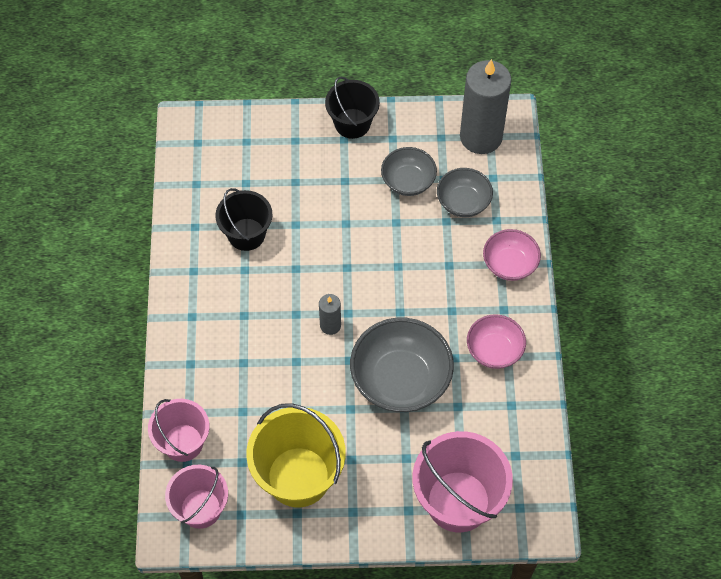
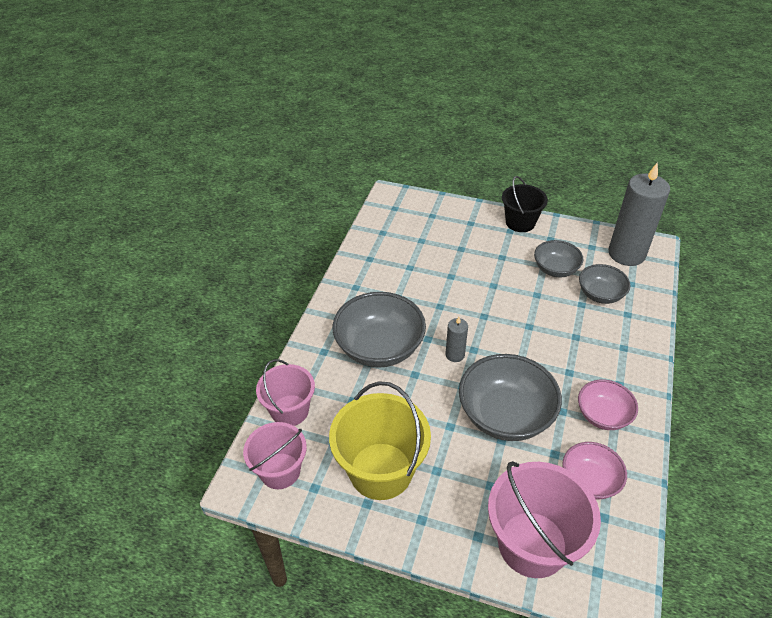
camera: 20 degrees right, 15 degrees down
(246, 234) = (408, 273): black bucket -> none
(248, 341) = (379, 347): none -> grey bowl
(509, 264) = (633, 350): pink bowl -> pink bowl (589, 481)

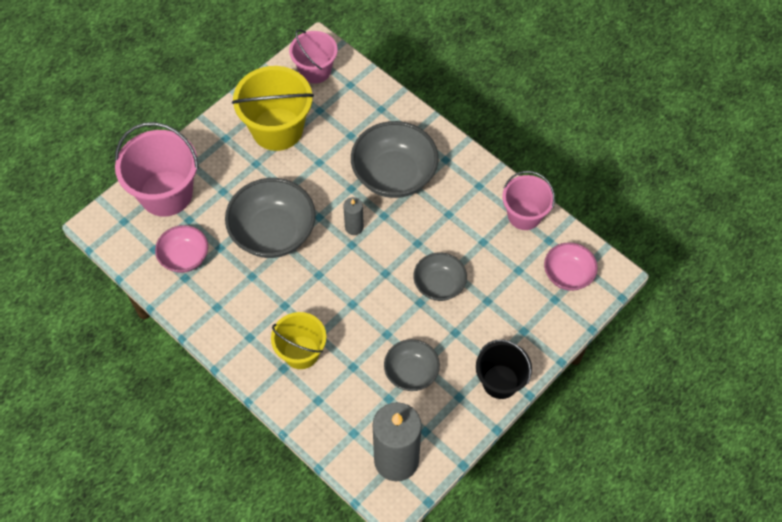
camera: 115 degrees right, 15 degrees up
(290, 410) = (365, 92): pink bucket -> pink bucket (524, 215)
(600, 294) = (355, 392): grey bowl -> grey bowl (439, 285)
(600, 341) = (301, 352): none -> yellow bucket
(603, 415) = (229, 303): pink bowl -> pink bowl (568, 275)

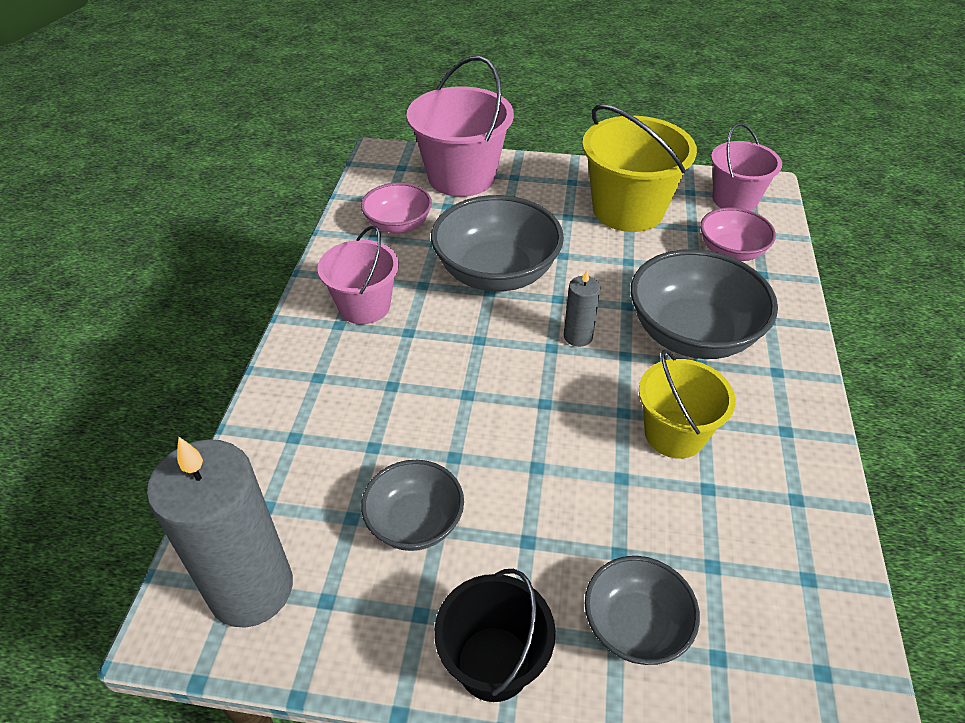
camera: 55 degrees right, 15 degrees down
(301, 352) = (354, 382): yellow bucket -> yellow bucket (674, 434)
(439, 285) = (585, 474): grey bowl -> grey bowl (635, 625)
(524, 215) = (809, 517): pink bucket -> pink bucket (364, 306)
(568, 275) = (782, 650): pink bowl -> pink bowl (731, 251)

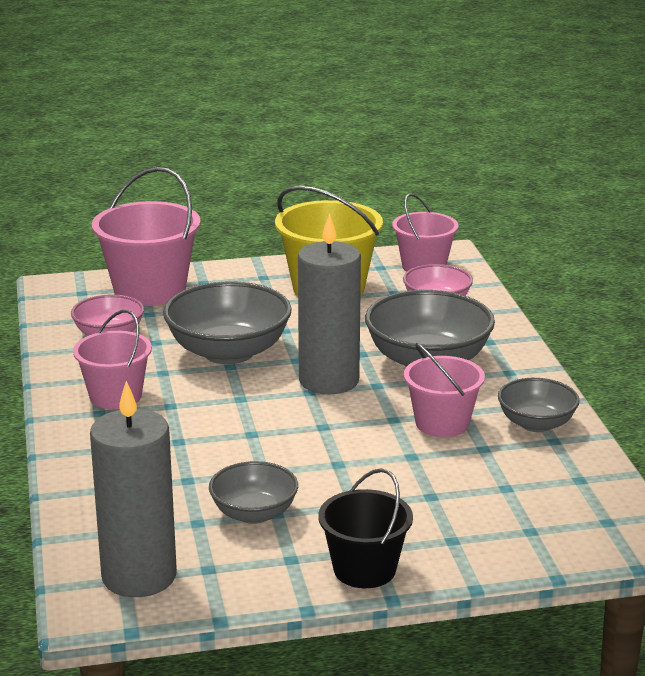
camera: 20 degrees left, 20 degrees down
(578, 336) = (329, 381): grey candle -> grey candle, size x2.16
(635, 625) = (462, 529): grey bowl -> grey bowl (536, 424)
(674, 434) = (442, 423): yellow bucket -> pink bucket

